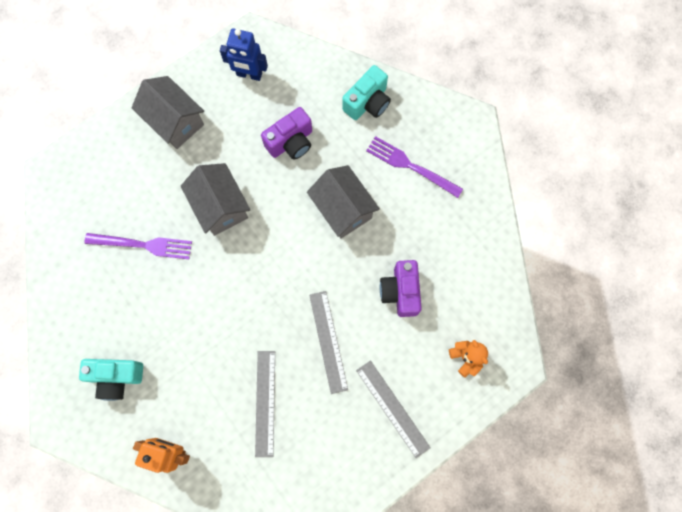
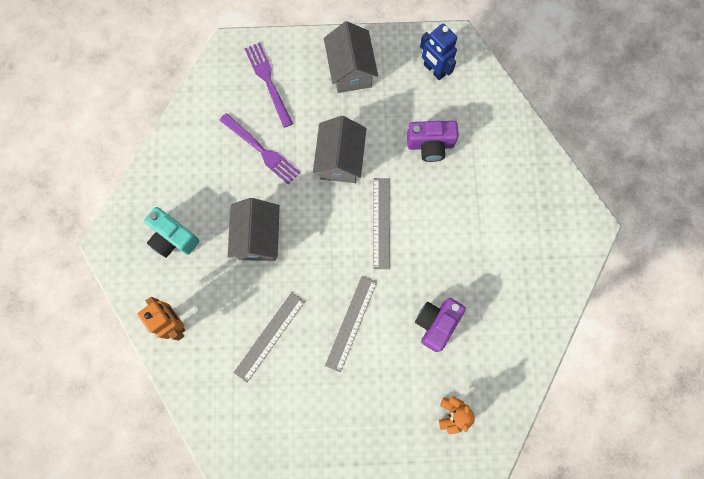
camera: 35 degrees right, 0 degrees up
(343, 209) = (435, 226): grey house -> grey house (258, 237)
(367, 102) = (515, 153): turquoise camera -> none
(392, 408) = (365, 412): grey ruler -> grey ruler (381, 223)
(410, 166) = (514, 228): purple fork -> purple fork (268, 81)

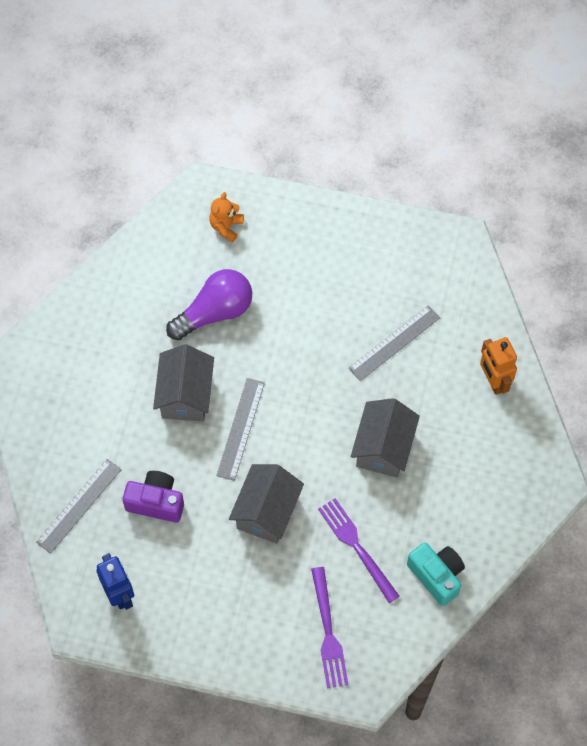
camera: 165 degrees left, 10 degrees down
(173, 238) = (479, 471): turquoise camera -> turquoise camera (436, 576)
(350, 70) = (222, 620): grey house -> grey house (185, 395)
(351, 323) = (304, 334): grey ruler -> grey ruler (79, 505)
(436, 323) = (214, 312): purple camera -> purple light bulb

